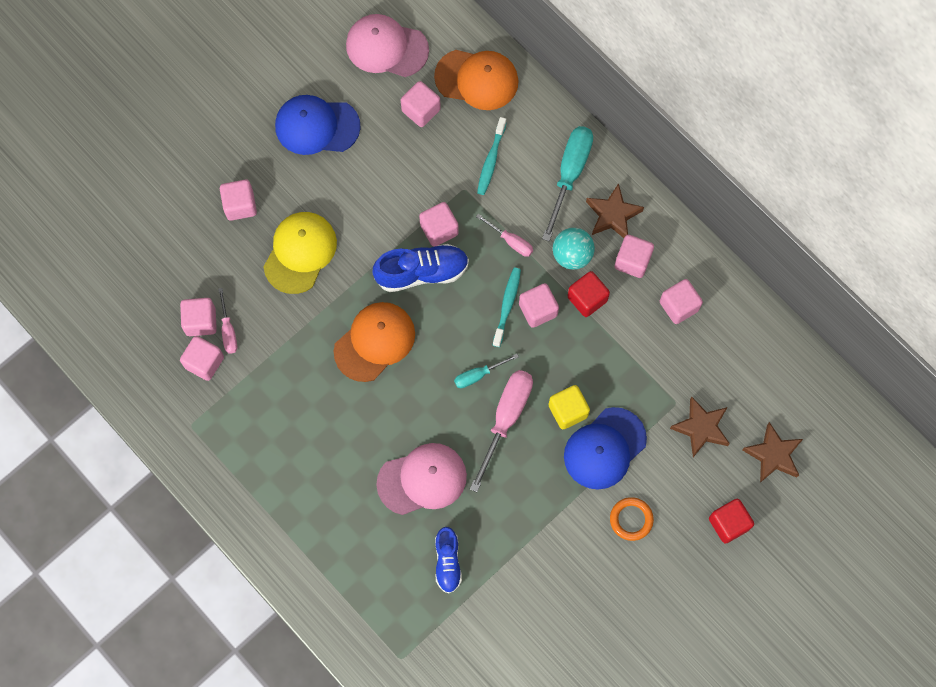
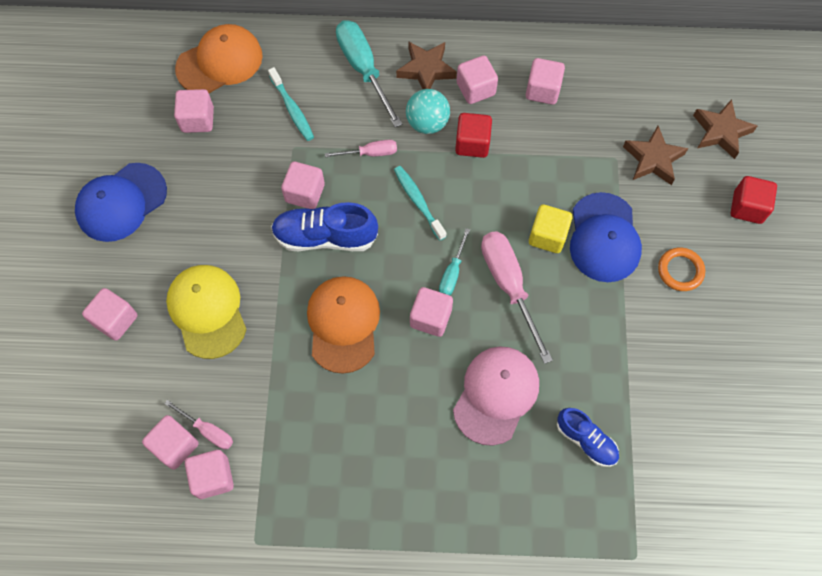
camera: 45 degrees left, 5 degrees down
(386, 47) = (121, 97): pink cap -> none
(422, 272) = (325, 237): blue shoe -> blue shoe turned 120 degrees counterclockwise
(538, 310) = (445, 184): pink cube -> pink cube (430, 318)

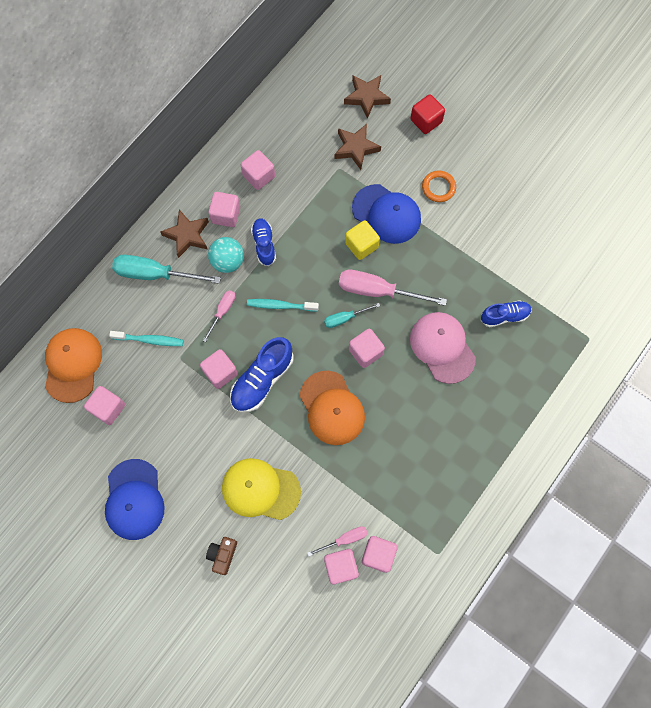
camera: 55 degrees left, 5 degrees up
(115, 320) = (222, 555): pink cube -> brown camera
(343, 324) = (332, 408): orange cap -> orange cap turned 150 degrees counterclockwise
(452, 273) = (345, 318): turquoise screwdriver -> turquoise screwdriver turned 105 degrees clockwise
(472, 143) = (264, 244): red cube -> blue shoe

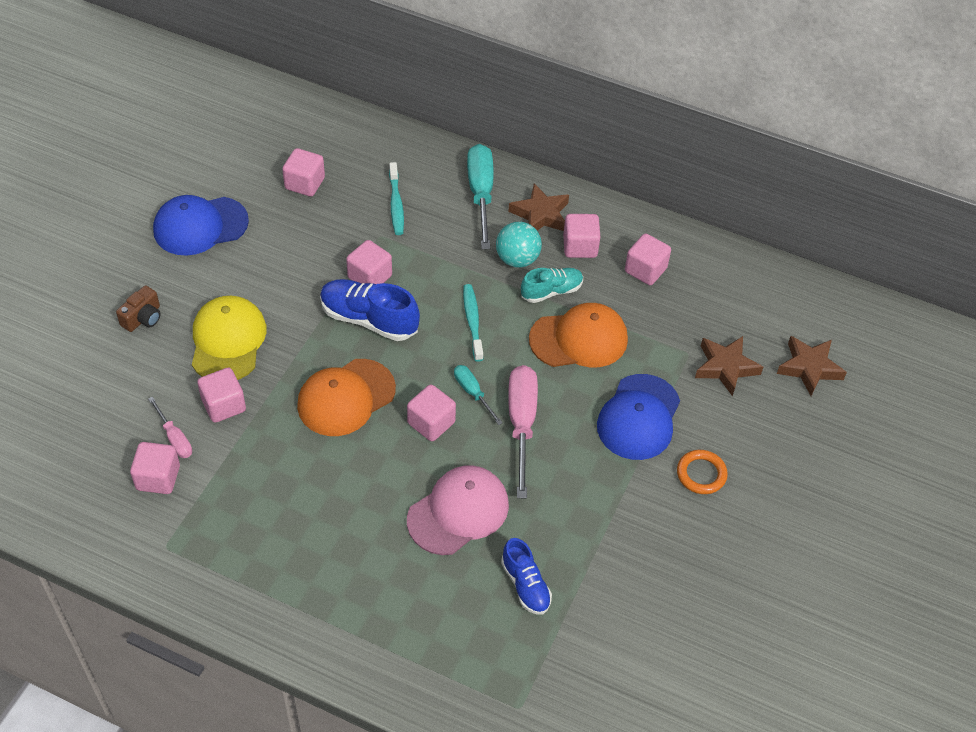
camera: 75 degrees right, 20 degrees down
(72, 365) = (350, 144): orange cap -> orange cap (579, 339)
(222, 312) = (449, 265): pink screwdriver -> none
(222, 555) = (143, 318): brown camera -> brown camera turned 120 degrees clockwise
(264, 244) = (551, 291): blue shoe -> turquoise shoe
(340, 567) = (139, 439): pink cube -> pink cube (224, 405)
(361, 245) = (583, 395): yellow cube -> none
(426, 121) = (801, 444): red cube -> none

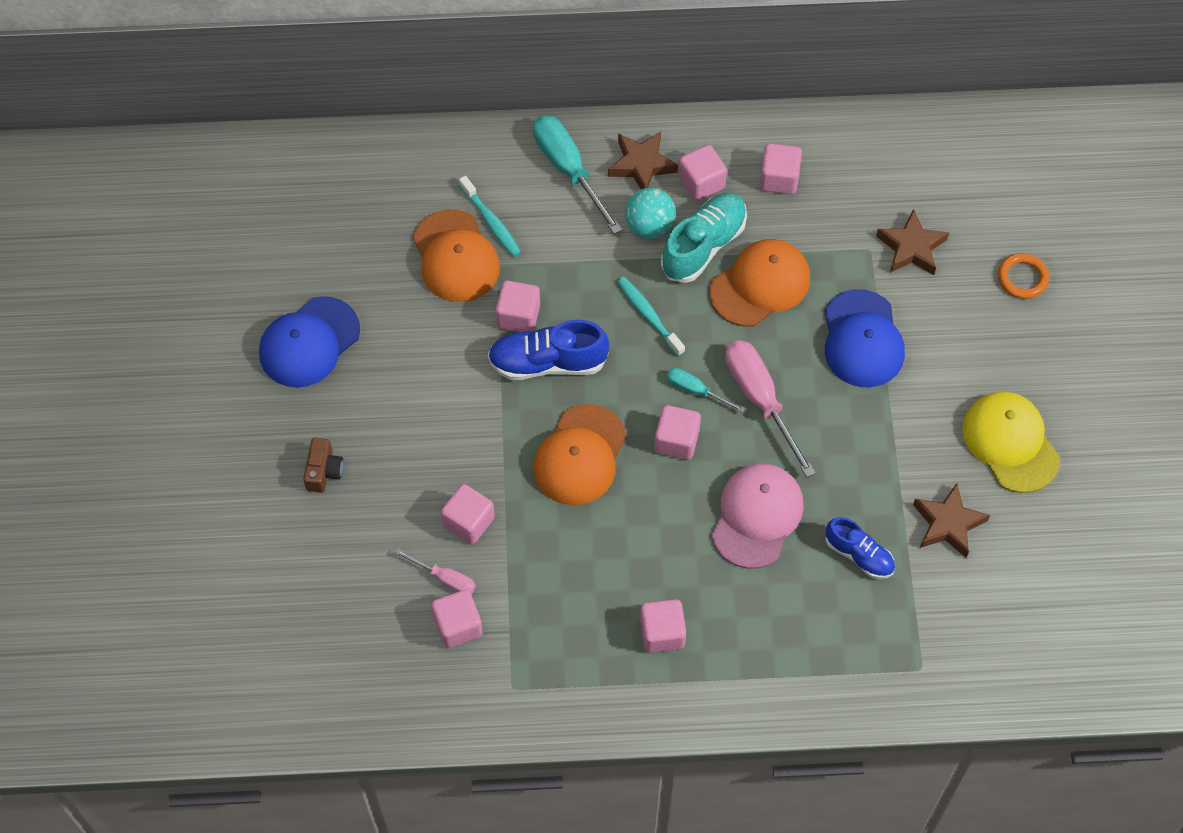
camera: 25 degrees left, 10 degrees up
(228, 341) = (426, 454): yellow cap -> yellow cap (1010, 443)
(305, 183) = (383, 242): pink cube -> pink cube (662, 633)
(352, 216) = (455, 256): none -> orange cap
(551, 291) = (703, 246): turquoise shoe -> turquoise shoe, size x1.58
(701, 474) = (950, 368): orange ring -> orange ring (1022, 278)
(809, 368) = (986, 211): brown star -> brown star (948, 524)

